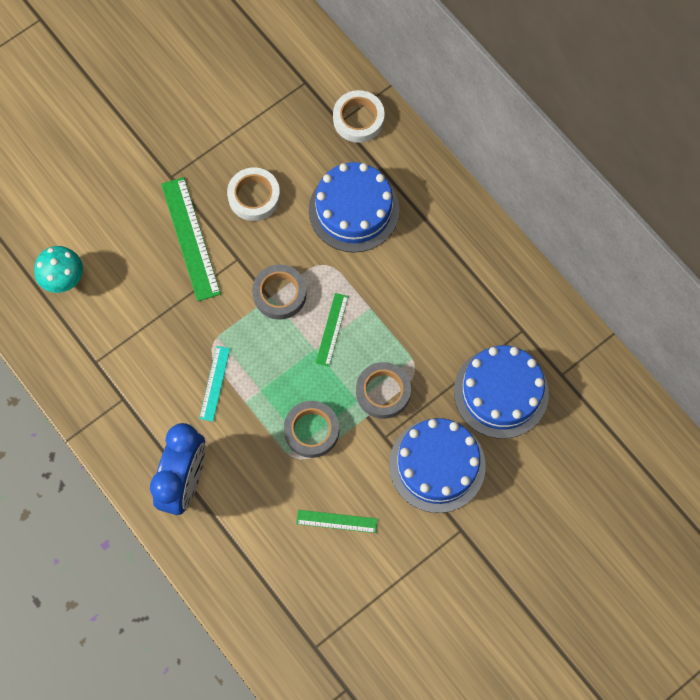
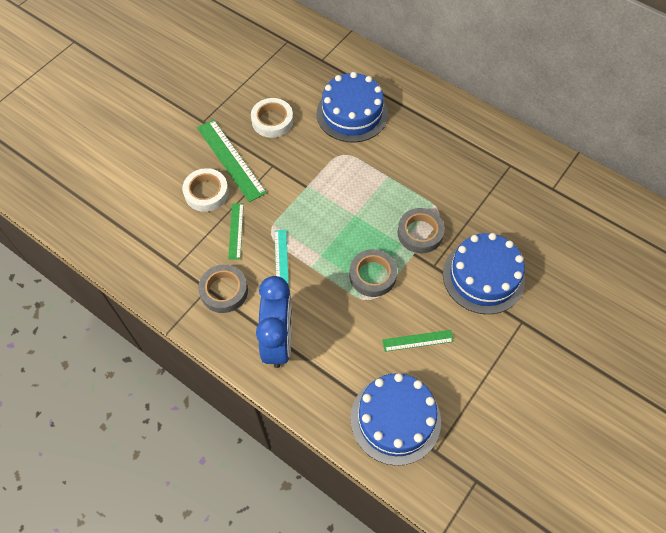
camera: 15 degrees left, 10 degrees down
(64, 280) = (135, 211): turquoise mushroom -> none
(279, 294) = (313, 182): grey tape -> grey tape (224, 291)
(332, 329) = (363, 198): green ruler -> green ruler (236, 231)
(358, 119) = (335, 56): white tape -> white tape (206, 193)
(501, 392) = (512, 212): blue cake -> blue cake (395, 419)

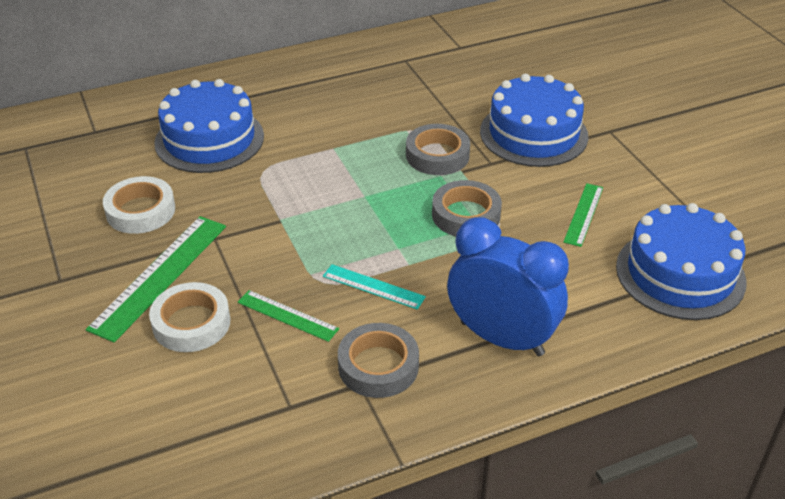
camera: 60 degrees left, 20 degrees down
(230, 159) = (160, 276): green ruler -> green ruler turned 60 degrees counterclockwise

